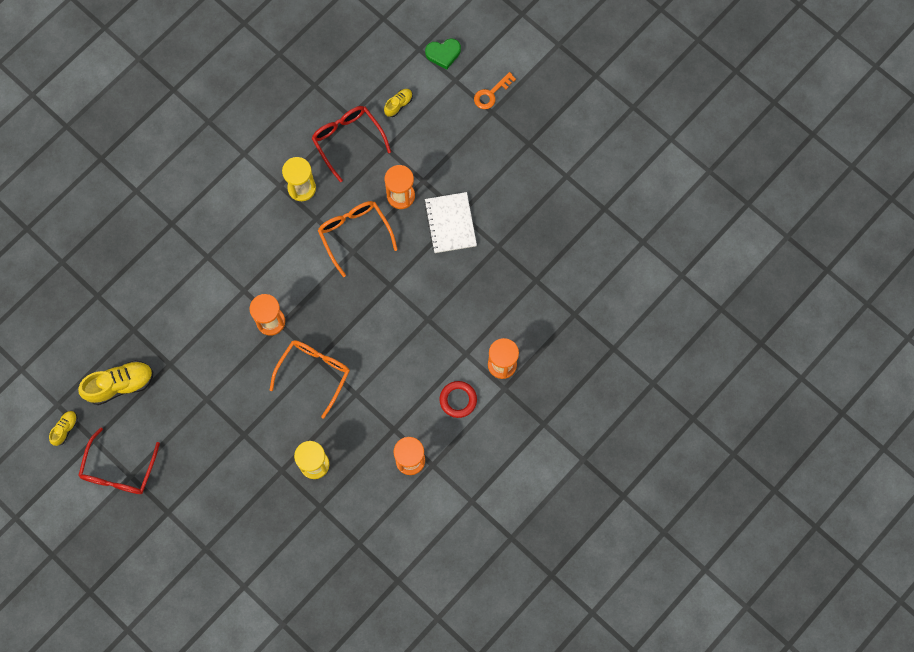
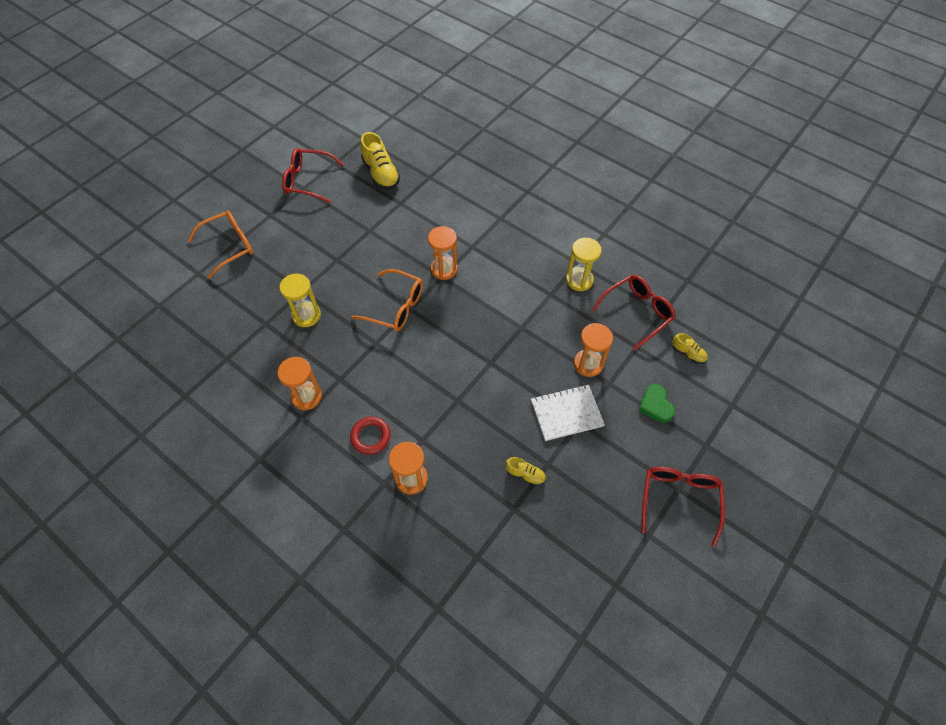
camera: 85 degrees right, 15 degrees down
(65, 429) = (344, 145): yellow shoe -> yellow shoe (525, 474)
(354, 234) = (539, 327): orange glasses -> orange glasses (229, 246)
(443, 54) = (759, 390): green heart -> green heart (655, 405)
(491, 94) = (727, 443): orange key -> none
(539, 145) = (679, 500): none -> red glasses

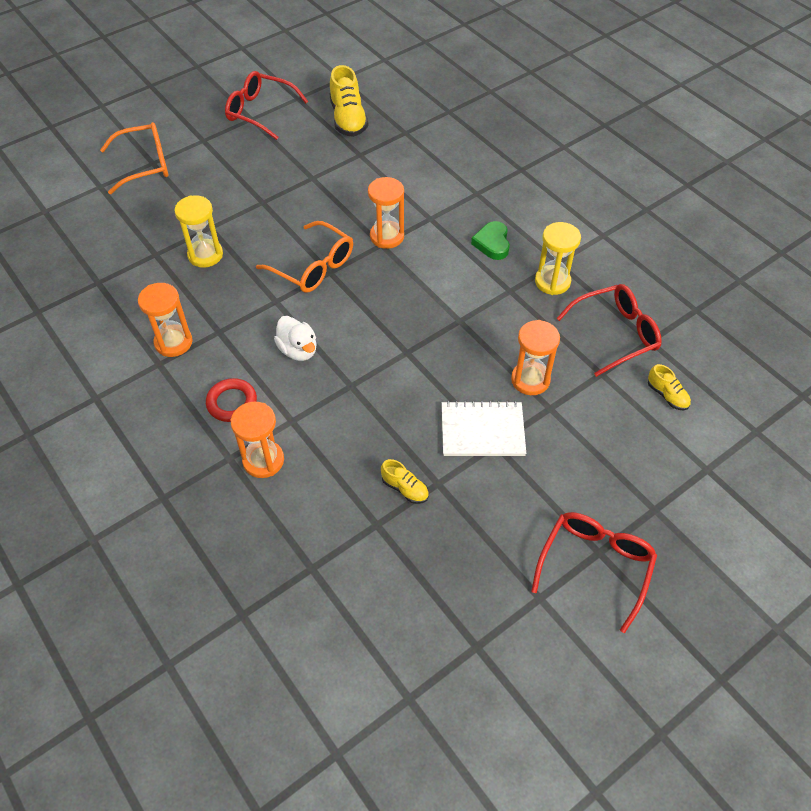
camera: 15 degrees right, 5 degrees down
(407, 380) = (298, 350): none -> white duck
(655, 405) = (602, 447): green heart -> green heart (492, 243)

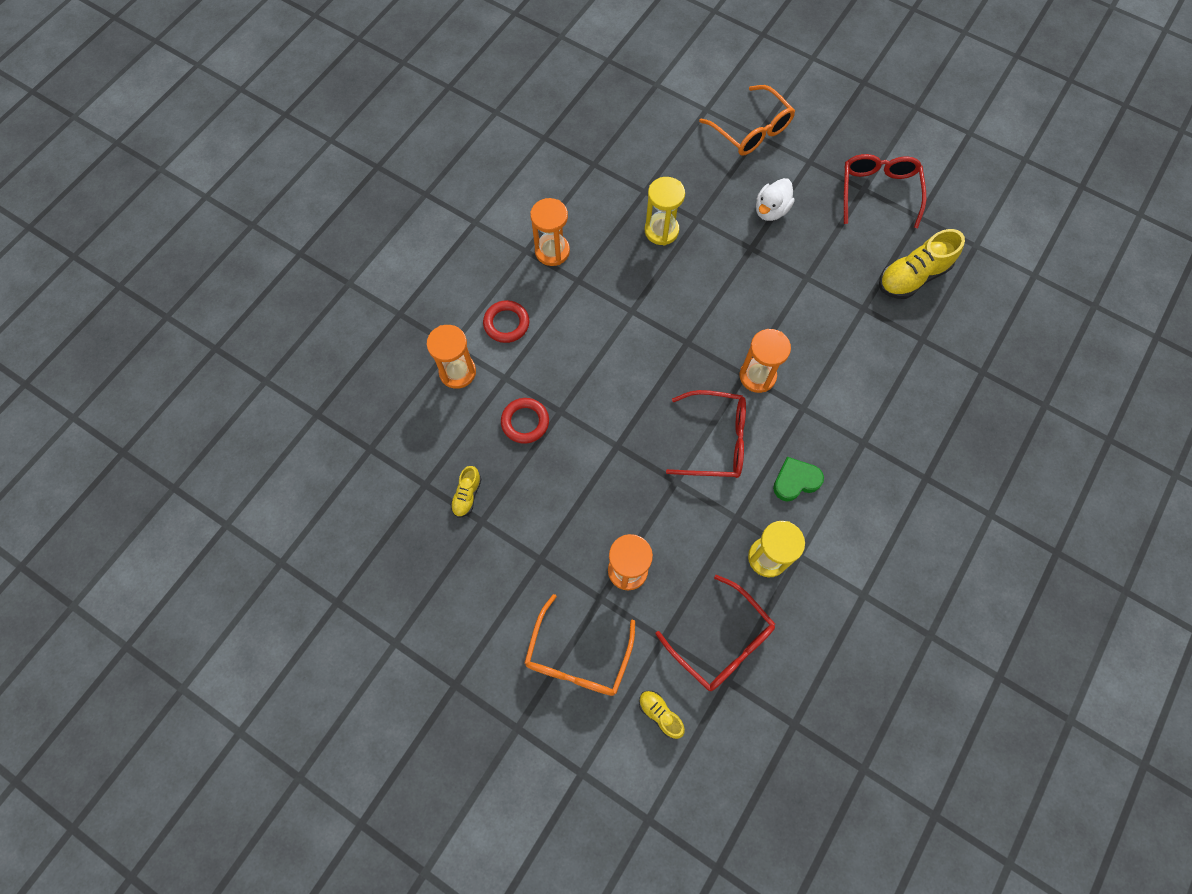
camera: 70 degrees right, 15 degrees up
(298, 350) = (582, 352): white duck -> white duck (771, 210)
(313, 266) = (687, 325): orange glasses -> orange glasses (578, 656)
(348, 417) = (525, 422): none -> red ring
(482, 430) = (551, 543): white notebook -> none
(595, 566) = (439, 684): red glasses -> red glasses (715, 440)
(667, 395) = (660, 714): yellow shoe -> yellow shoe turned 105 degrees clockwise

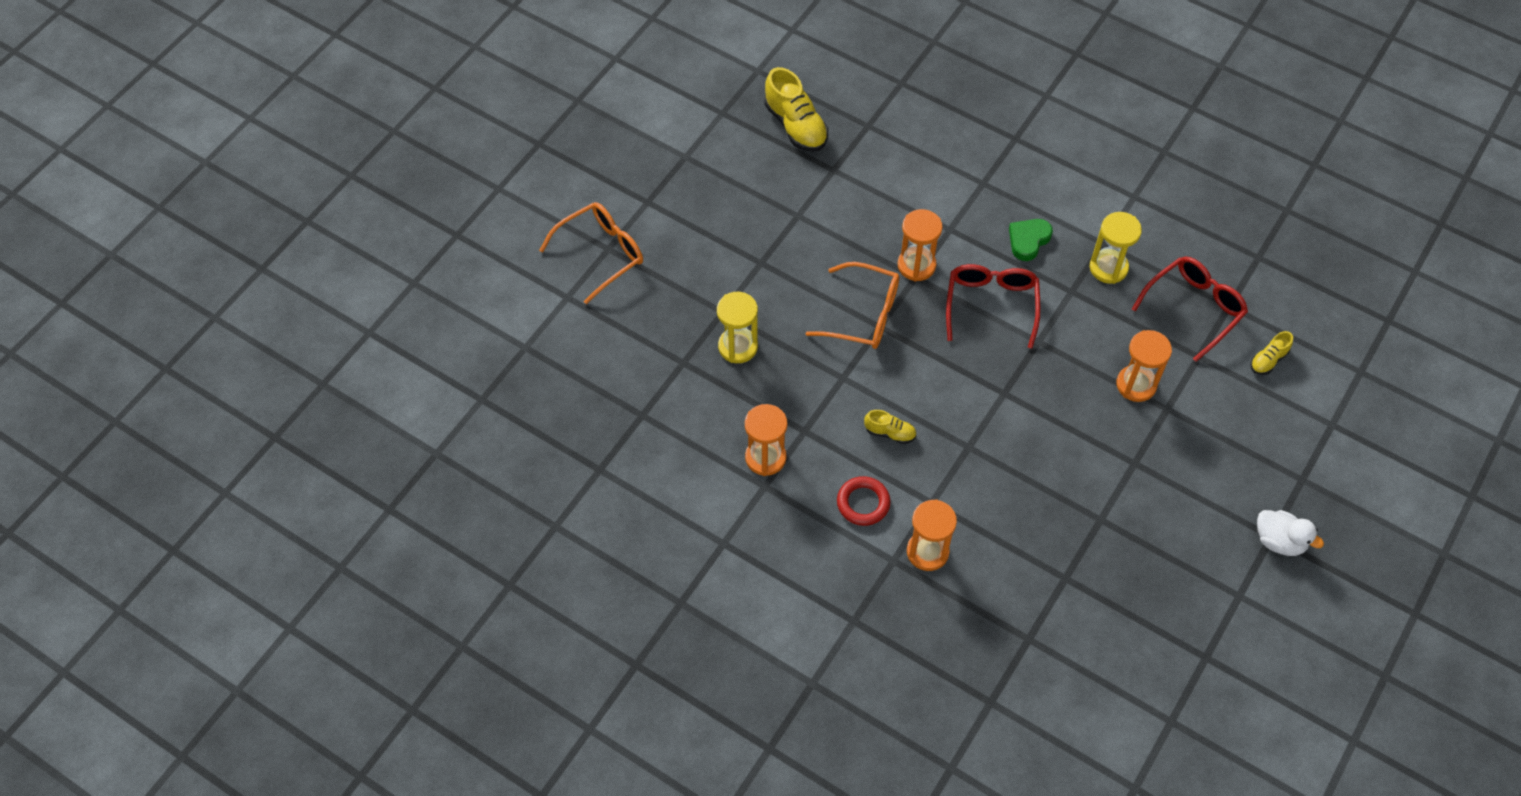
camera: 90 degrees left, 10 degrees down
(467, 495) = (1073, 535): yellow shoe -> yellow shoe (890, 433)
(525, 422) = (984, 480): red ring -> none
(578, 656) = (1226, 428): orange glasses -> orange glasses (863, 315)
(771, 210) = (712, 241): white duck -> white duck (1279, 541)
(795, 481) = (1028, 240): green heart -> green heart turned 60 degrees clockwise
(878, 192) = (691, 144): red glasses -> none

